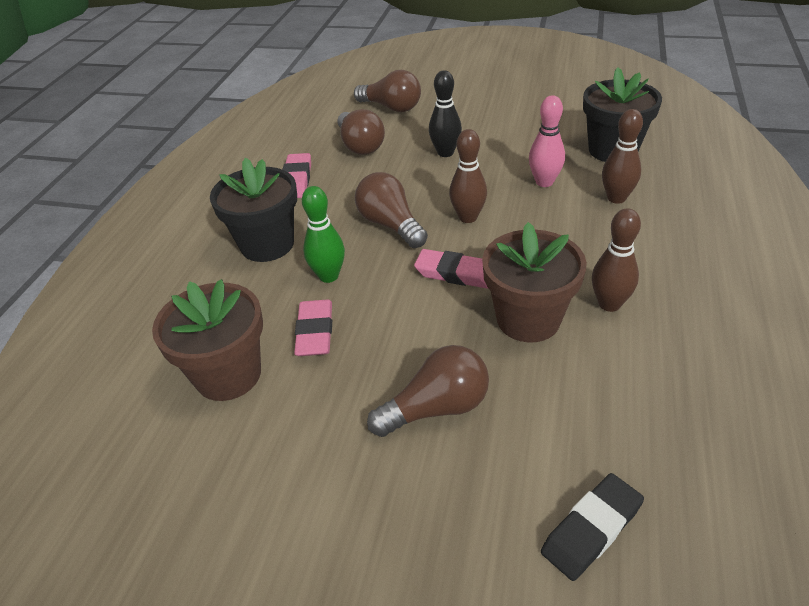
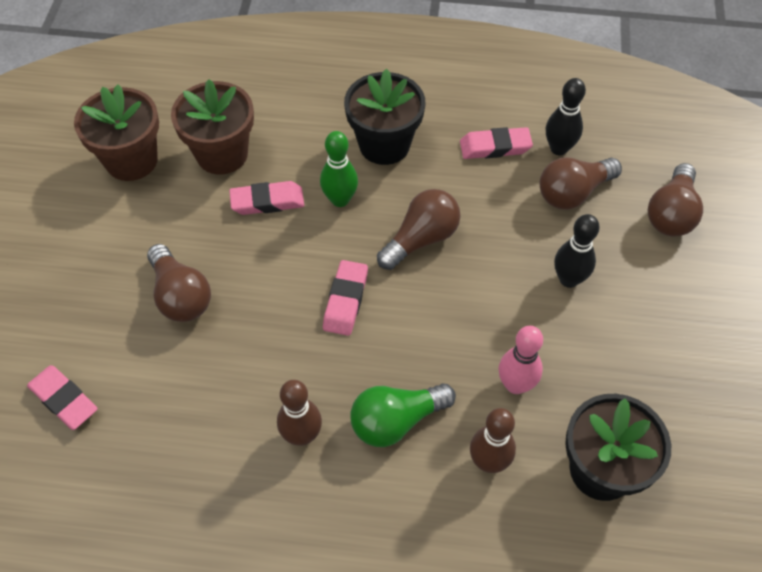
camera: 80 degrees right, 15 degrees up
(311, 149) = (559, 148): none -> black bowling pin
(468, 217) = (438, 308): brown bowling pin -> none
(528, 319) = (281, 363): brown flower pot -> brown flower pot (131, 160)
(585, 244) = (396, 421): none -> green light bulb
(591, 529) = (64, 399): black eraser -> pink eraser

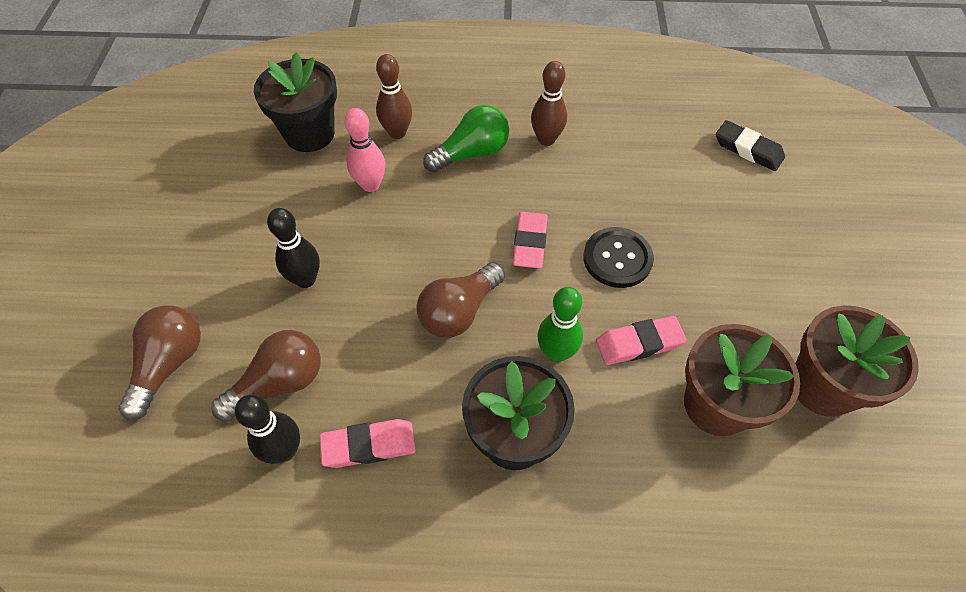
camera: 175 degrees right, 0 degrees up
(64, 399) = (748, 150): pink eraser -> black eraser
(180, 296) = (690, 236): brown light bulb -> none
(262, 277) = (617, 259): none -> black button

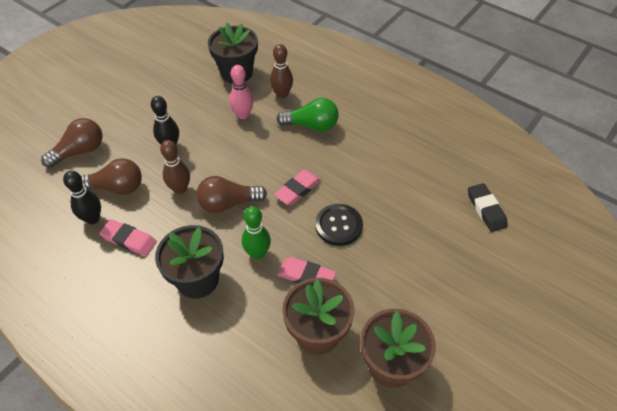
camera: 35 degrees right, 5 degrees down
(546, 139) = (362, 139): brown bowling pin -> brown bowling pin (180, 189)

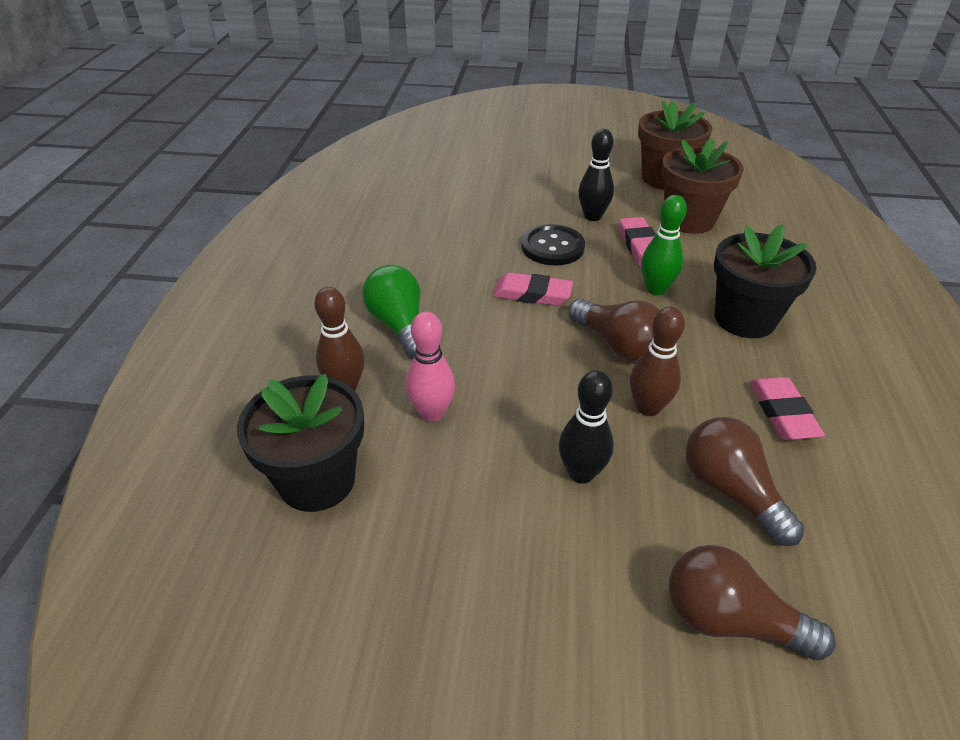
camera: 120 degrees left, 10 degrees down
(93, 219) = (810, 481): black bowling pin -> black bowling pin (592, 216)
(486, 209) = (437, 170): black eraser -> none

